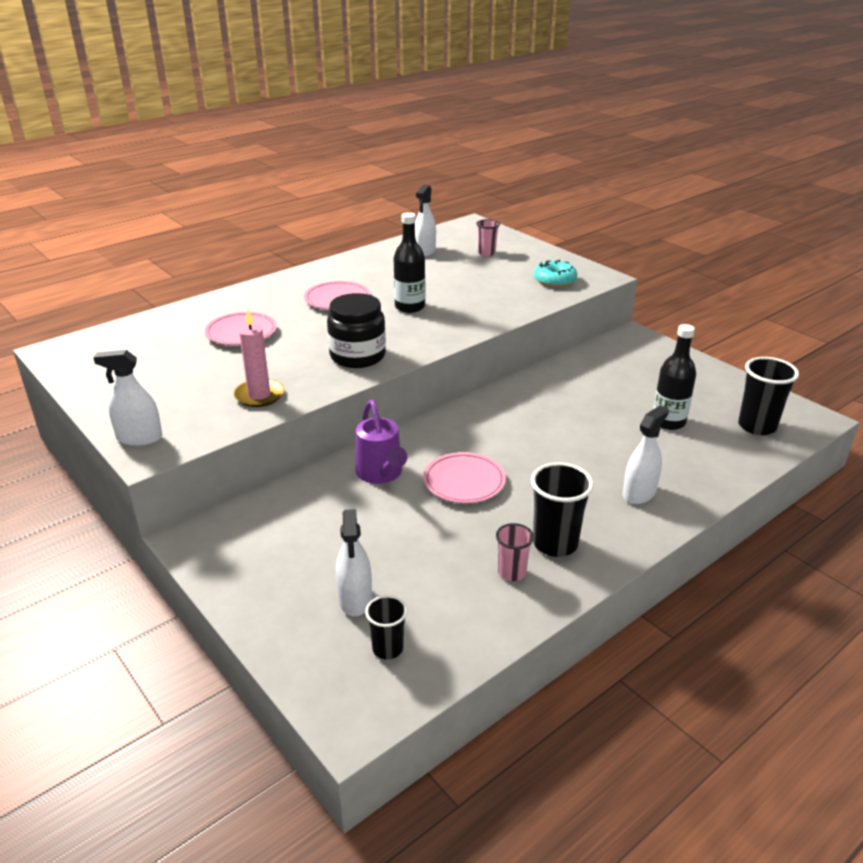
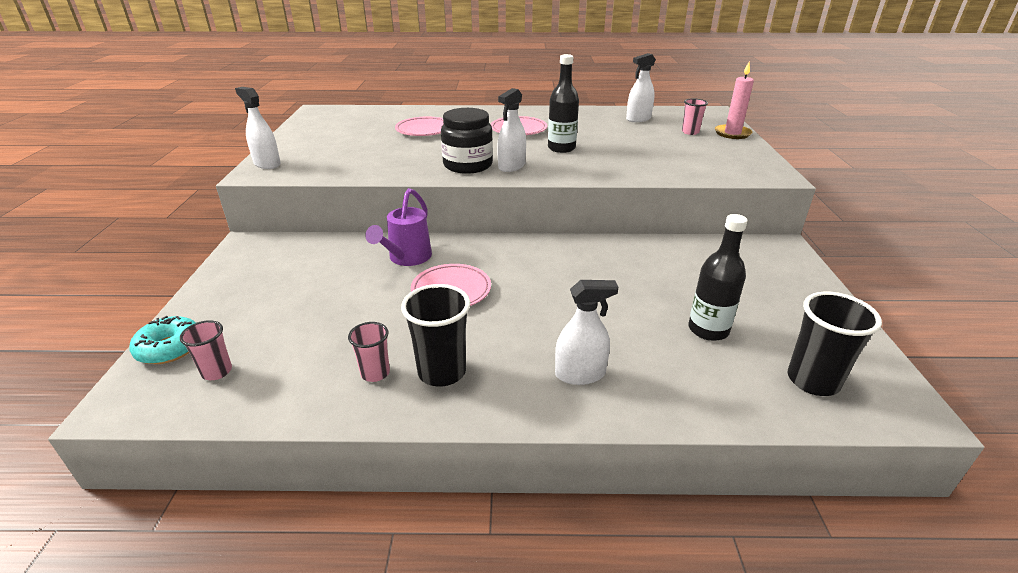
camera: 40 degrees right, 0 degrees up
(259, 395) = (367, 166): pink candle -> pink candle (732, 133)
(355, 599) = (257, 327): white spray bottle -> white spray bottle (511, 166)
(387, 648) = (217, 371): black cup -> pink cup
(554, 281) = (720, 166): turquoise donut -> turquoise donut (170, 348)

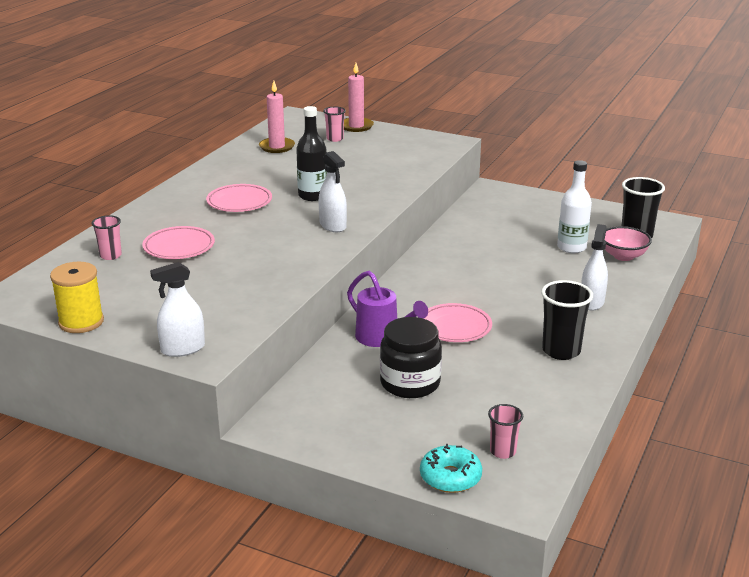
camera: 65 degrees left, 5 degrees down
(296, 131) = (81, 322): none -> yellow spool
(375, 373) = (547, 378): pink cup -> pink cup (110, 255)
(468, 165) = (308, 244): black jar -> black jar (410, 383)
(638, 119) = (277, 147): white spray bottle -> pink candle
(708, 330) = (571, 247): black bottle -> white bottle
(736, 379) = (623, 256): none -> pink bowl

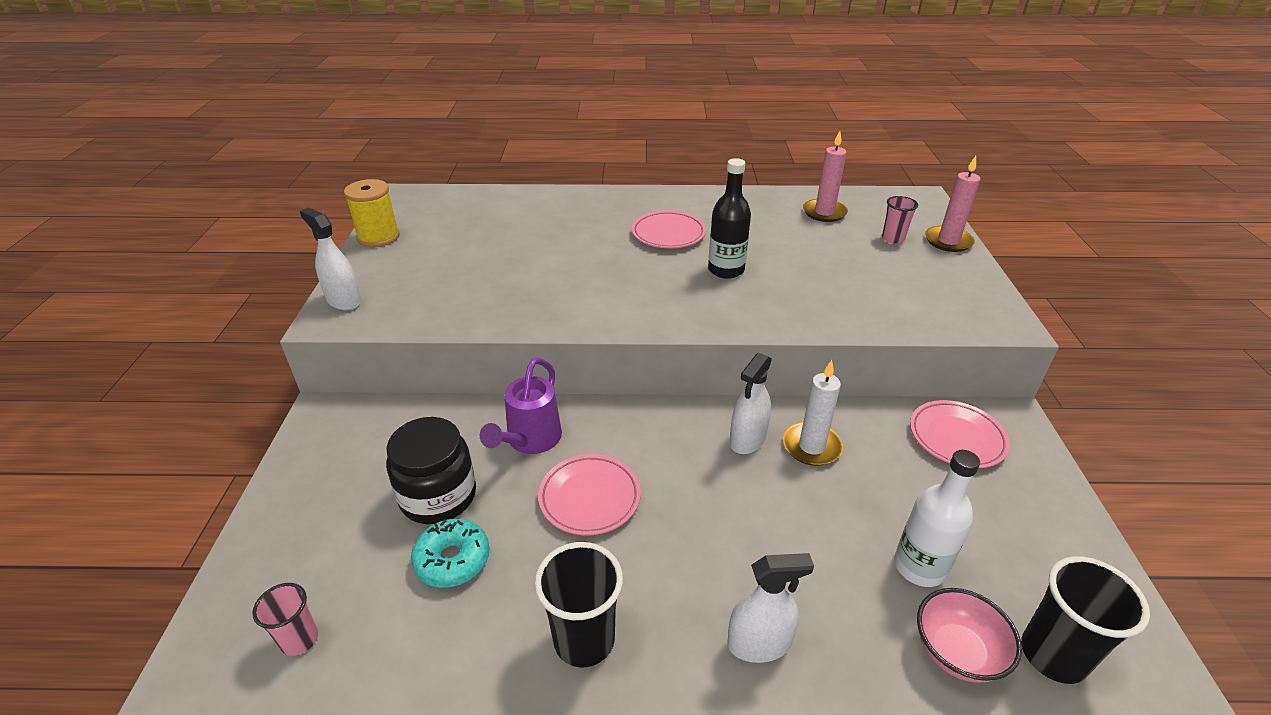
camera: 65 degrees right, 10 degrees up
(110, 255) = (507, 210): pink cup -> none
(179, 247) = (545, 235): pink plate -> pink plate (956, 438)
(333, 225) = (662, 305): white spray bottle -> white spray bottle (747, 439)
(450, 477) = (237, 599): turquoise donut -> turquoise donut (452, 560)
(467, 247) = (811, 446): none -> white candle

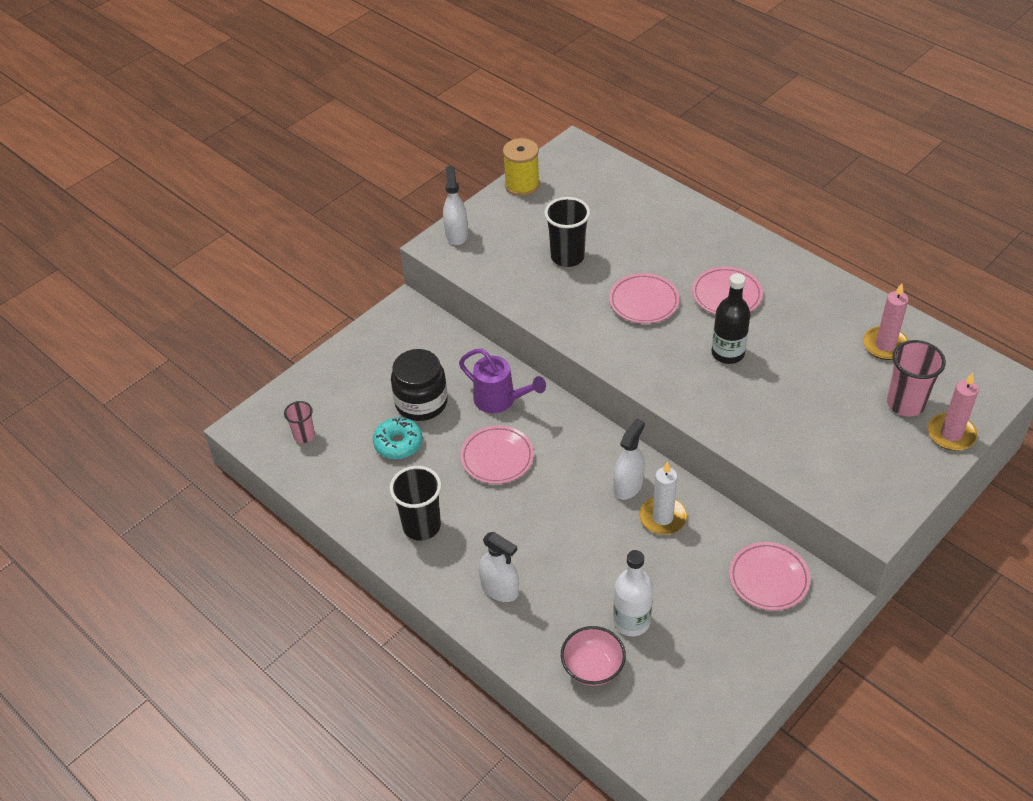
camera: 45 degrees right, 10 degrees up
(530, 440) = (500, 400): purple watering can -> purple watering can turned 120 degrees counterclockwise
(606, 268) = (644, 302): none -> pink plate
(747, 439) = (628, 486): white spray bottle -> white spray bottle turned 135 degrees clockwise
(893, 238) = (905, 403): pink cup -> pink cup, size x1.68
(1053, 655) = (641, 708): black cup -> black cup (567, 257)

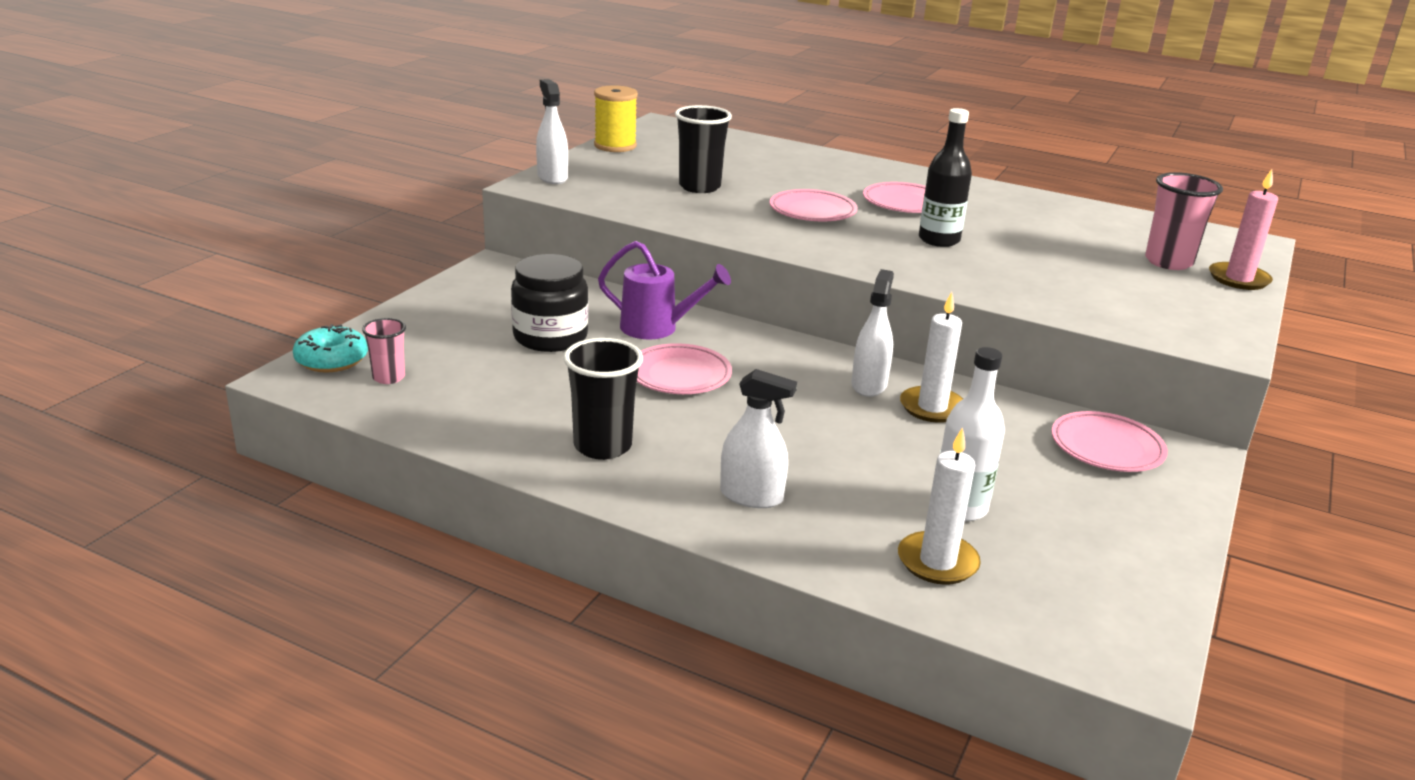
camera: 20 degrees left, 20 degrees down
(398, 443) = (533, 374): turquoise donut -> turquoise donut (332, 360)
(593, 668) = (937, 562): pink bowl -> white candle
(885, 345) = (1107, 226): pink candle -> none

